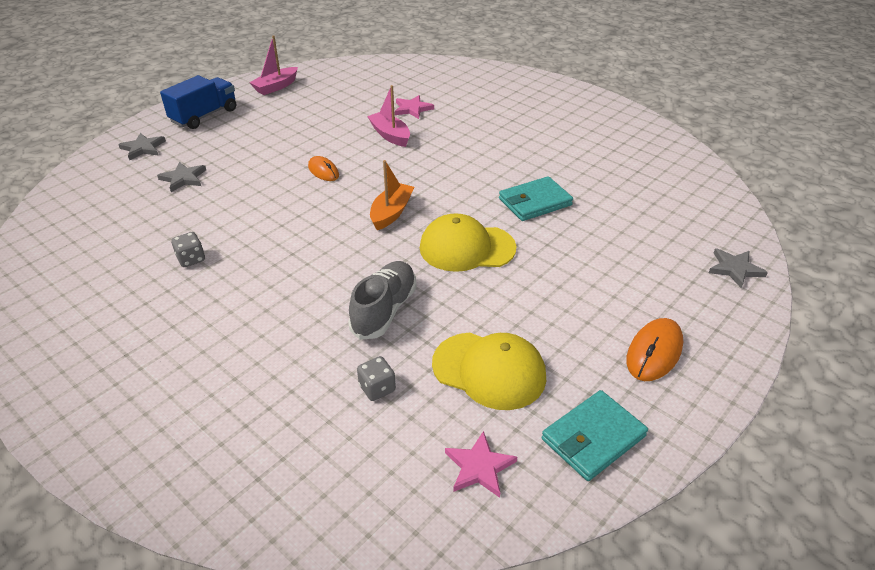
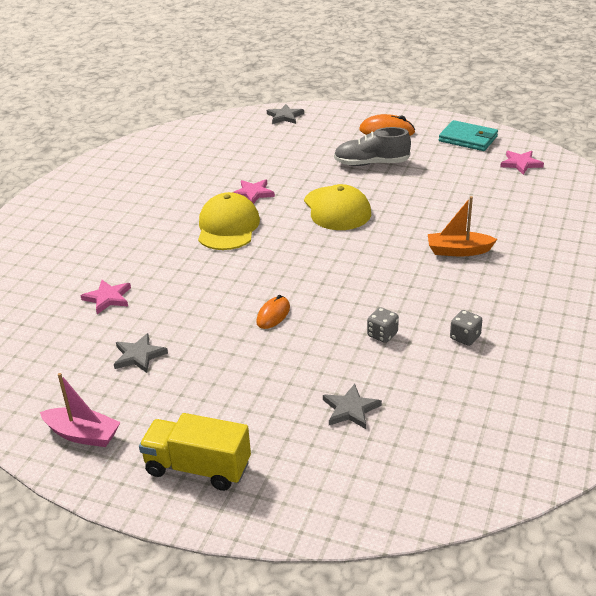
camera: 110 degrees left, 5 degrees down
(143, 148) = (310, 484): grey star -> grey star (139, 355)
(204, 116) = (198, 468): blue truck -> yellow truck
(377, 388) = (504, 206): grey dice -> grey dice (382, 334)
(384, 310) = (435, 223): grey shoe -> grey shoe (371, 163)
(390, 135) = (177, 295): pink boat -> none
(391, 213) = (316, 254): orange boat -> orange boat (458, 251)
(489, 370) = (451, 175): yellow cap -> yellow cap (228, 227)
(535, 202) = (253, 193): turquoise wallet -> pink star

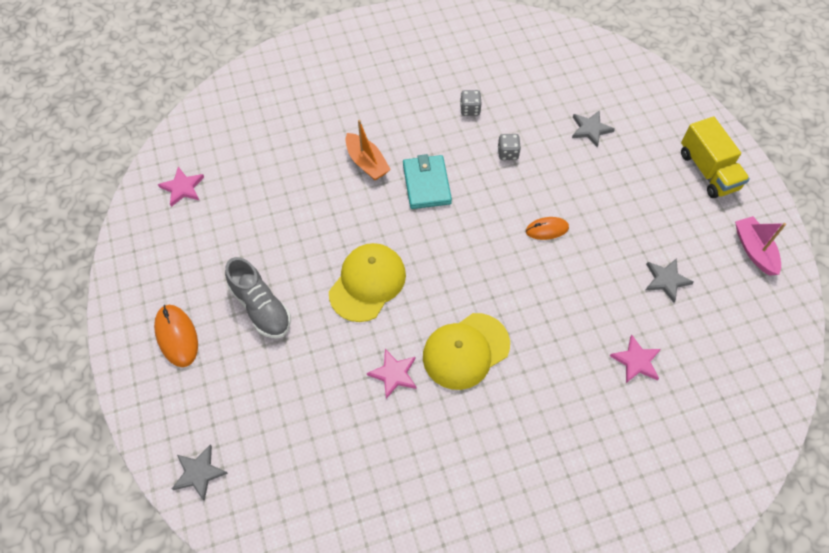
camera: 130 degrees left, 25 degrees up
(468, 139) = (152, 253): turquoise wallet -> turquoise wallet (426, 184)

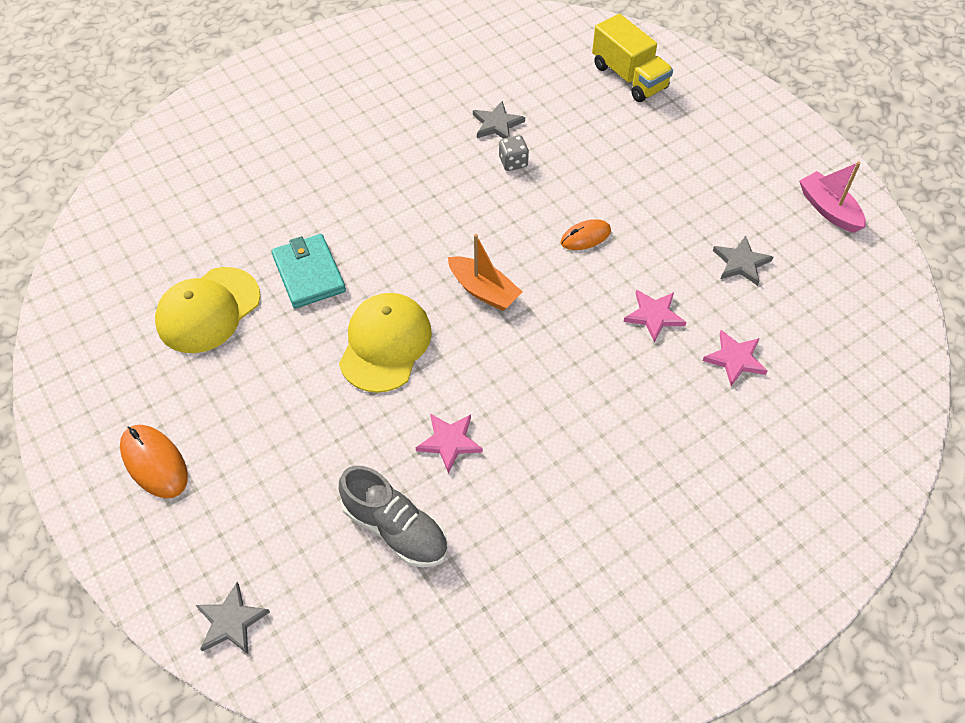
camera: 15 degrees left, 5 degrees down
(182, 188) = (112, 284): pink star -> pink star (654, 316)
(261, 307) = (256, 402): grey shoe -> grey shoe (395, 528)
(367, 163) = (343, 207): orange boat -> orange boat (483, 291)
(426, 184) = (425, 216): turquoise wallet -> turquoise wallet (309, 274)
(466, 351) = (530, 394): yellow cap -> yellow cap (208, 310)
(470, 109) = (453, 123): grey dice -> none
(590, 129) = (602, 117): grey star -> grey star (497, 124)
(708, 171) = (750, 135): yellow truck -> yellow truck (629, 77)

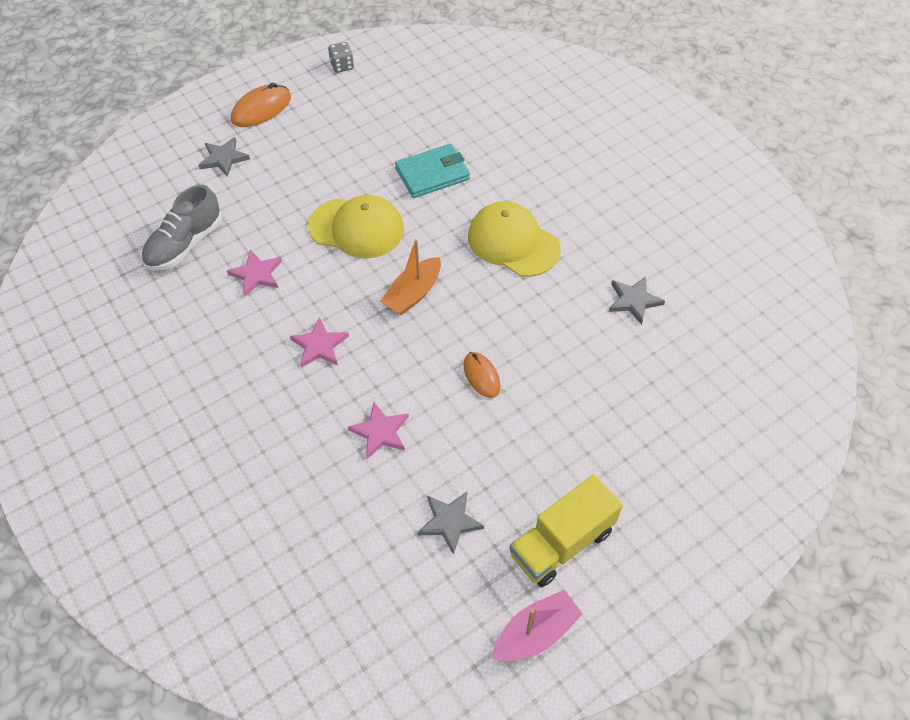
camera: 90 degrees right, 0 degrees up
(208, 310) = (395, 119): yellow cap -> yellow cap (513, 242)
(231, 621) = (133, 162): grey star -> grey star (223, 158)
(513, 162) = (580, 315): grey dice -> grey dice (342, 66)
(629, 77) = (734, 427): yellow truck -> yellow truck (562, 543)
(735, 359) = (323, 502): pink star -> pink star (319, 345)

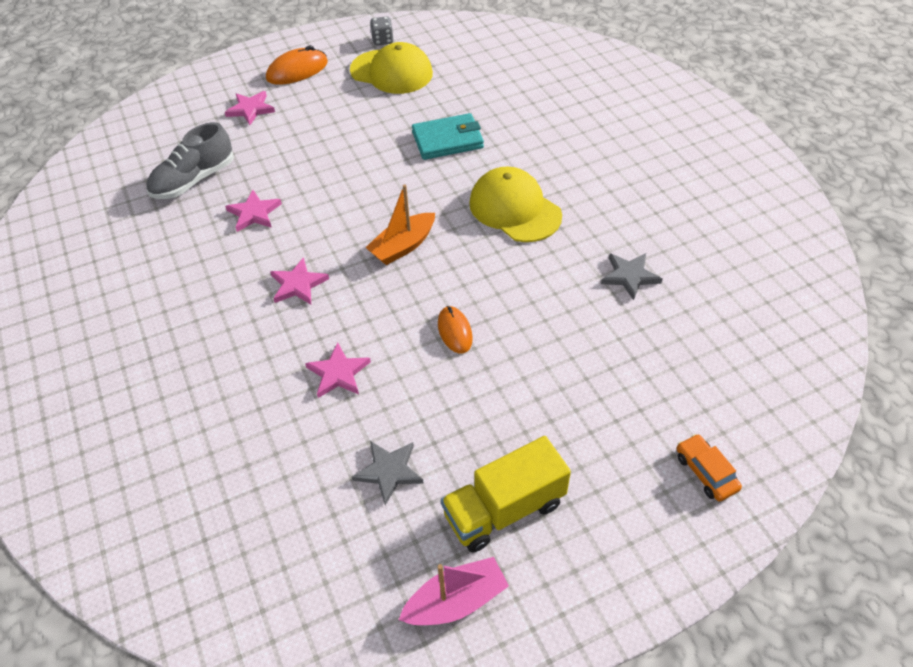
camera: 10 degrees right, 5 degrees down
(223, 158) = (250, 109): grey star -> pink star
(357, 228) = (361, 181): yellow cap -> yellow cap (391, 72)
(732, 483) = (706, 472): none -> orange car

